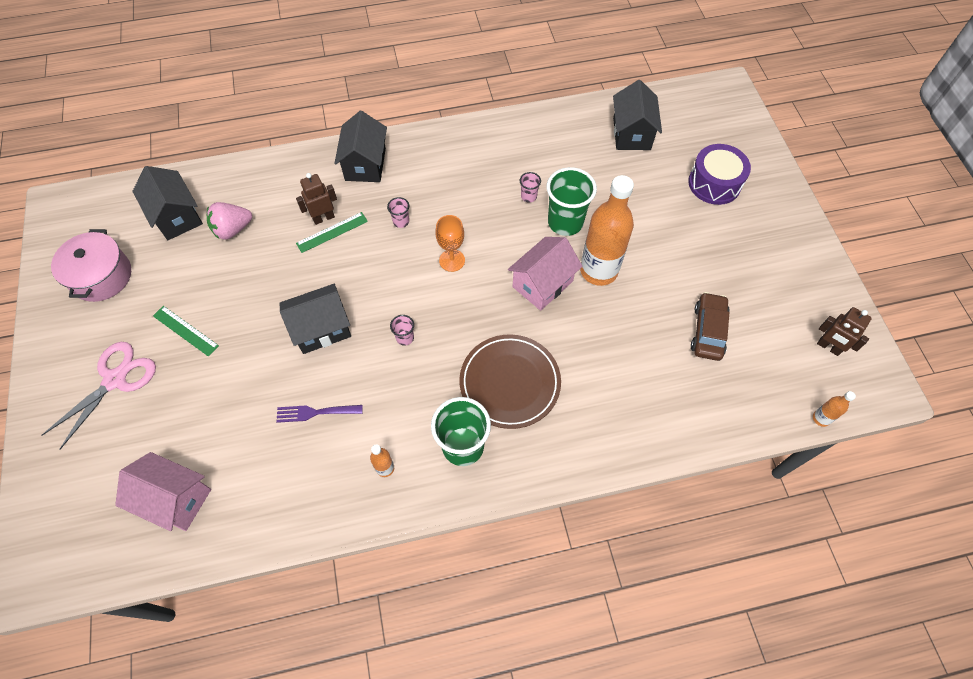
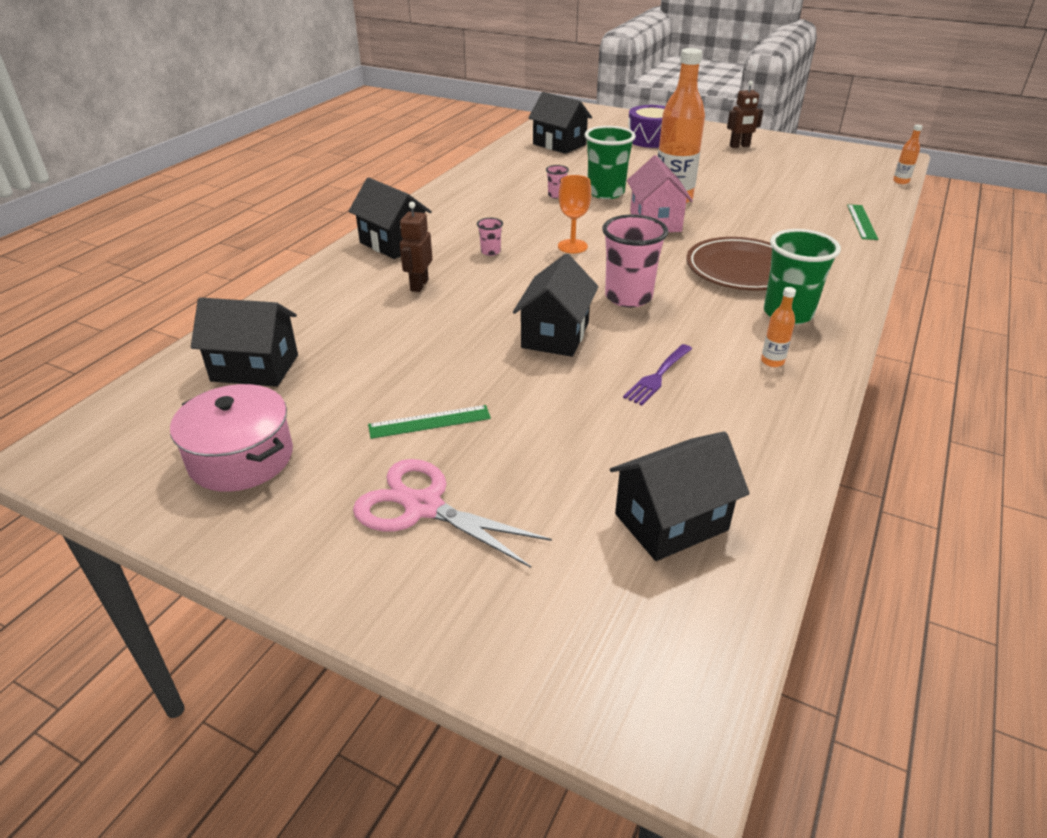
camera: 50 degrees left, 25 degrees down
(115, 379) = (423, 507): pink scissors -> pink scissors turned 45 degrees counterclockwise
(175, 499) = (671, 522): pink house -> black house
(233, 229) = (340, 339): pink strawberry -> none
(332, 232) = (444, 287): green ruler -> green ruler (861, 222)
(405, 338) = (628, 297): pink cup -> pink cup, size x2.17
(708, 331) = (782, 186): brown car -> none
(828, 347) = (842, 159): brown robot -> brown robot (739, 146)

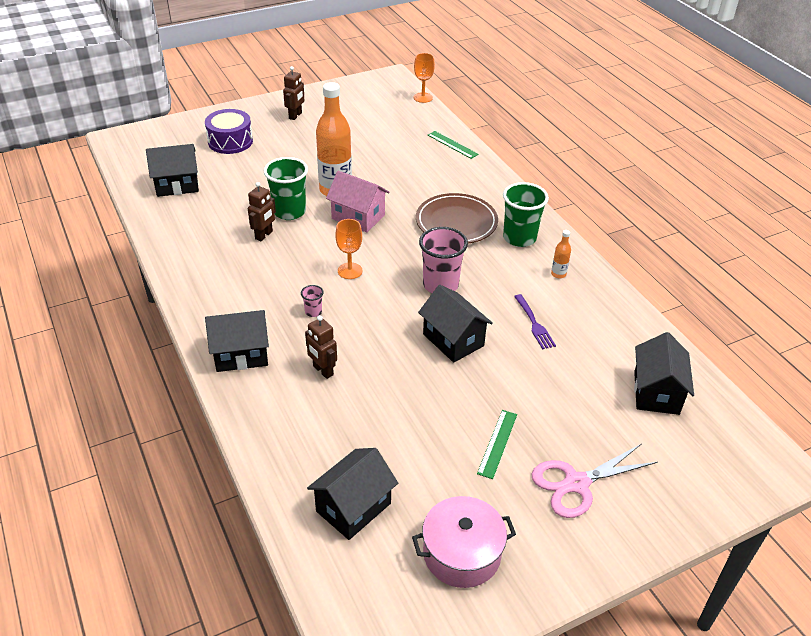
camera: 55 degrees left, 5 degrees up
(556, 195) = (264, 235): pink cup -> brown robot
(900, 181) = (423, 97): orange bottle -> orange goblet

